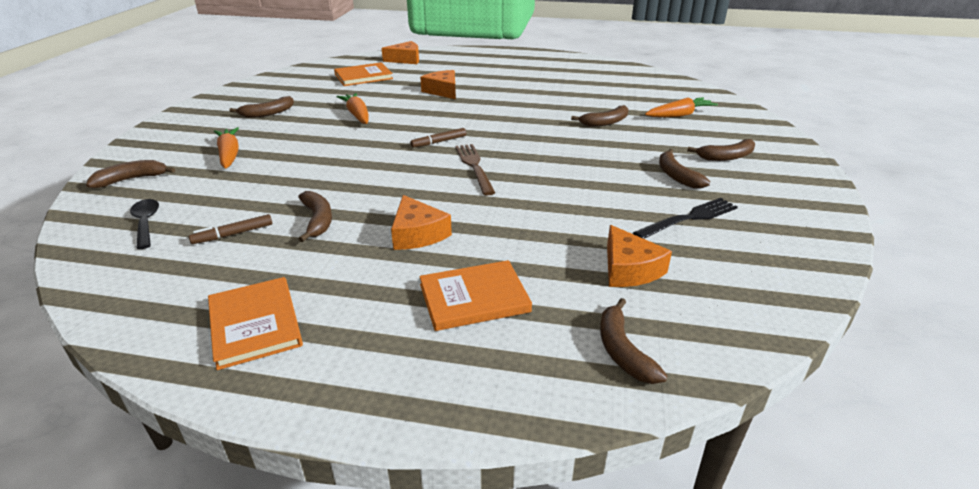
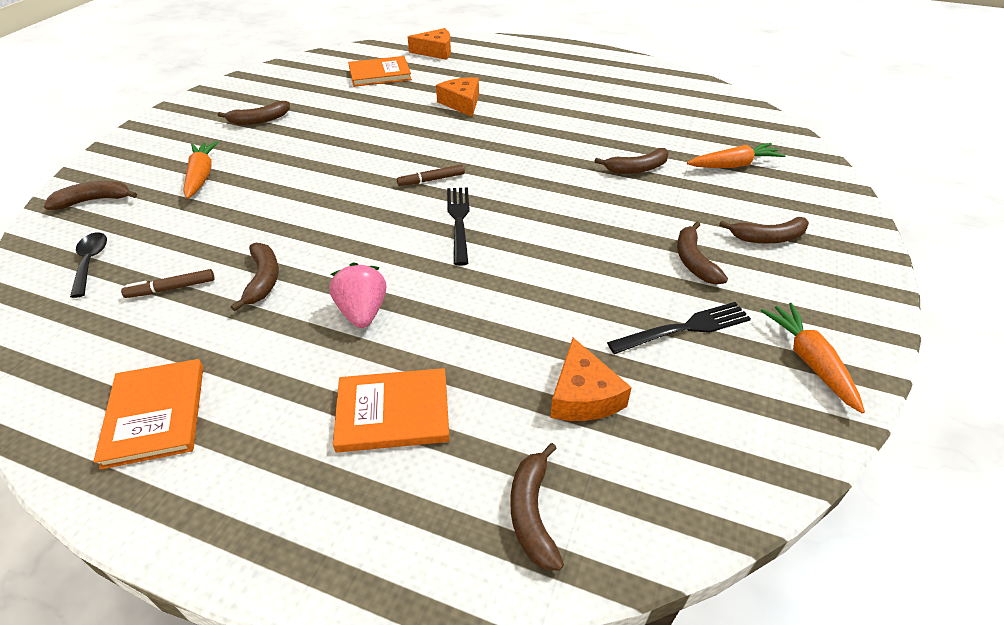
camera: 10 degrees right, 10 degrees up
(357, 115) = (354, 131): orange carrot -> orange carrot (809, 361)
(417, 234) = (363, 312): orange cheese -> pink strawberry
(474, 166) = (458, 221): brown fork -> black fork

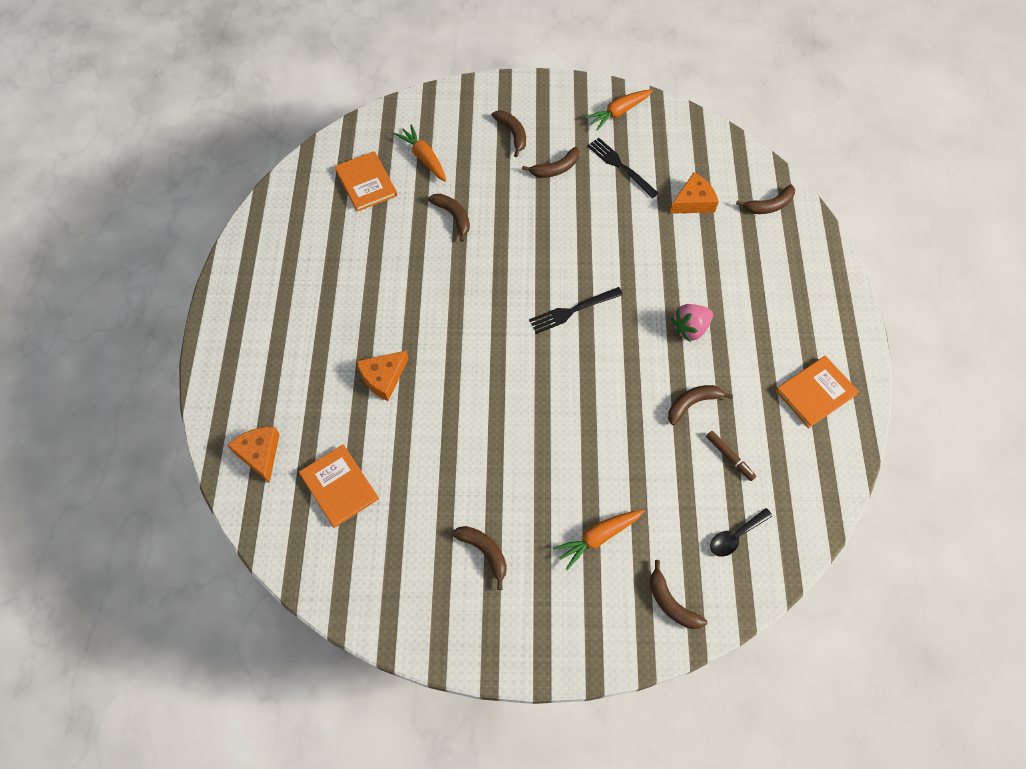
camera: 110 degrees left, 20 degrees up
(393, 412) = (750, 280): orange book -> orange book (366, 183)
(431, 180) = (527, 350): brown marker -> none

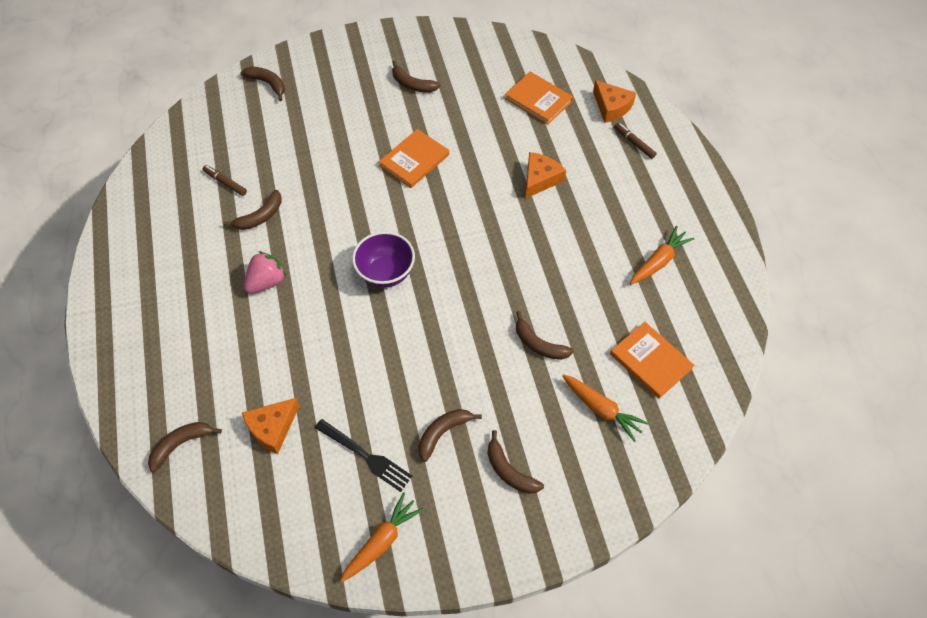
camera: 165 degrees right, 5 degrees down
(261, 398) = (634, 143): none -> brown marker
(572, 311) = (385, 273): black fork -> purple bowl
(597, 537) = (328, 109): orange carrot -> orange carrot (659, 261)
(735, 536) = (220, 131): black spoon -> none
(815, 393) = (144, 250): orange book -> orange book (414, 160)

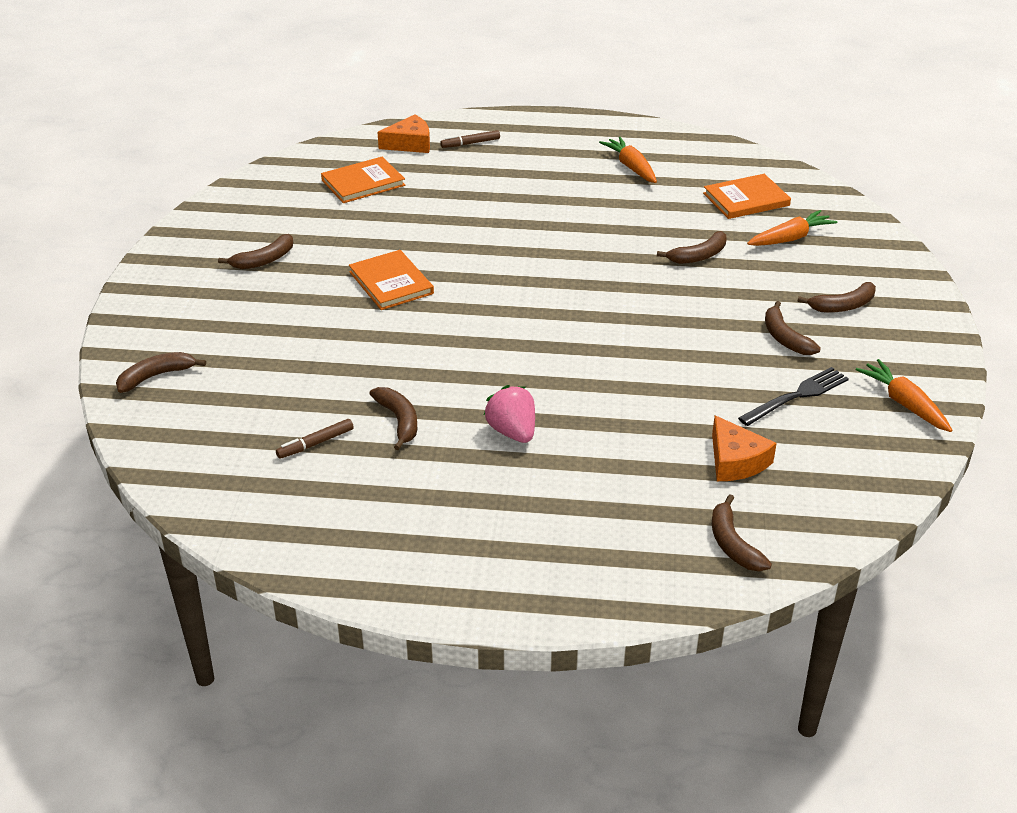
camera: 70 degrees left, 20 degrees down
(385, 273) = (551, 336): purple bowl -> none
(540, 179) = (480, 207): orange cheese -> none

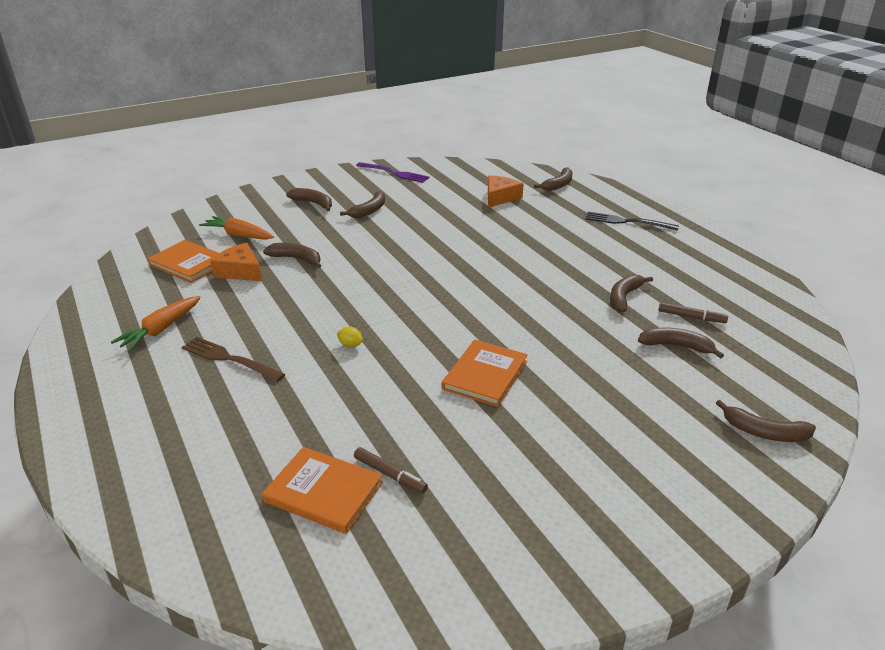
camera: 125 degrees left, 5 degrees down
(264, 260) = (544, 476): brown banana -> brown banana (676, 346)
(410, 144) = (192, 505): orange cheese -> orange cheese (240, 271)
(470, 143) = (163, 452): brown marker -> brown marker (390, 475)
(509, 238) = (350, 345): none -> yellow lemon
(512, 432) = (572, 258): pink strawberry -> none
(553, 185) = (229, 359): none -> brown fork
(797, 395) = (423, 196): black fork -> black fork (626, 222)
(903, 403) = (395, 173): orange carrot -> purple fork

